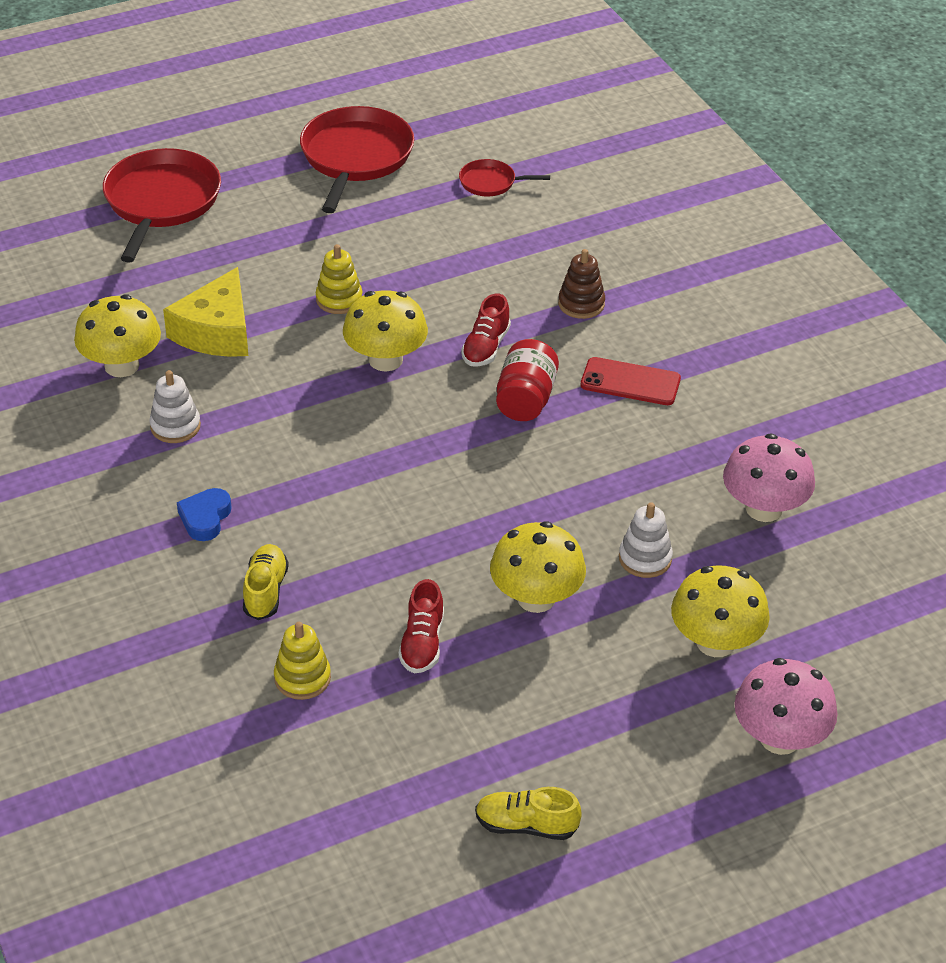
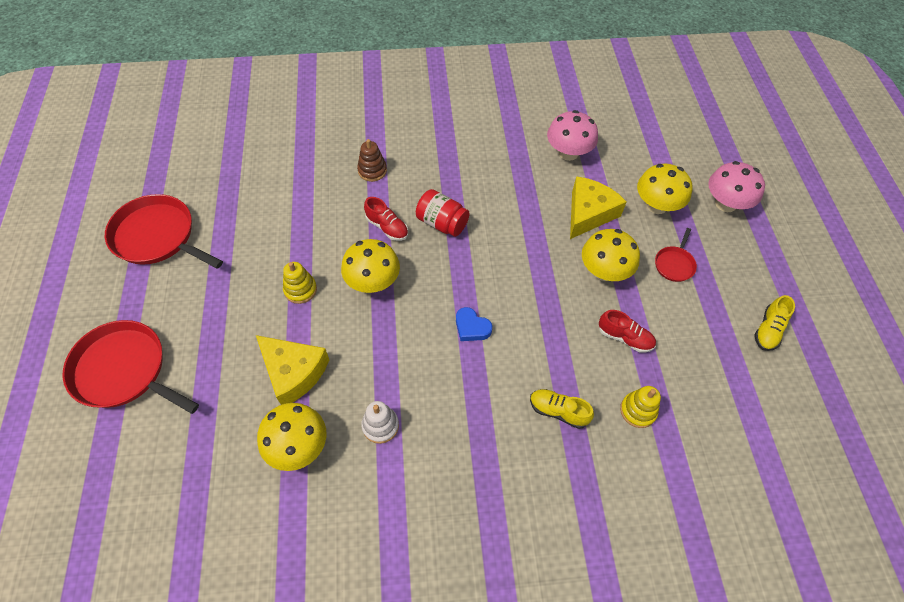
camera: 70 degrees left, 15 degrees up
(205, 518) = (479, 430): blue heart -> blue heart (471, 327)
(490, 182) = (233, 175): red pan -> red pan (674, 264)
(630, 382) = (449, 172): red phone -> none
(645, 558) = (589, 213): white stacking toy -> yellow cheese

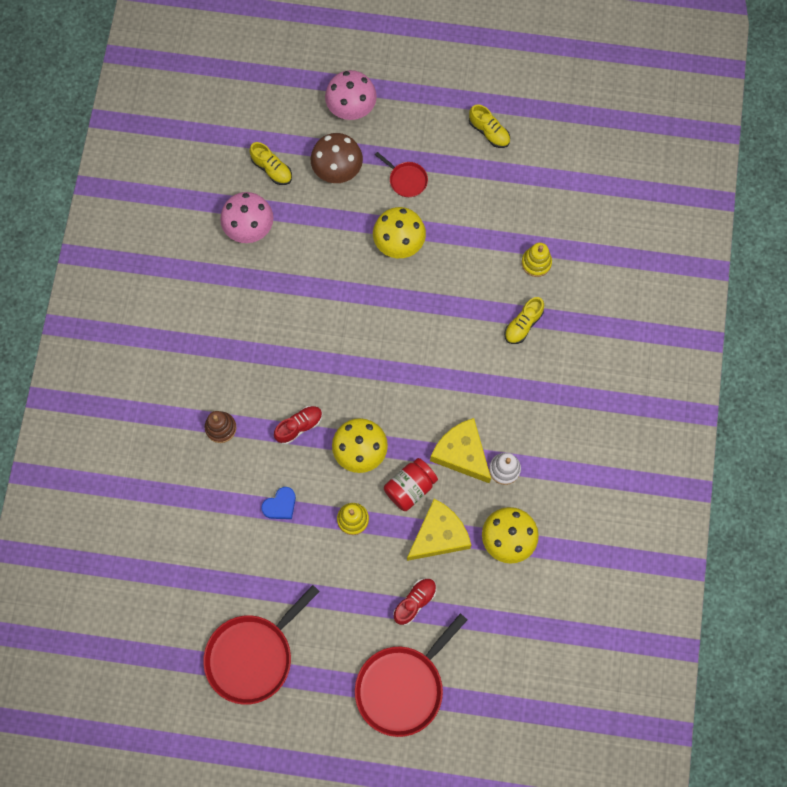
camera: 75 degrees left, 15 degrees up
(442, 223) = (307, 373): red jar -> red jar (410, 487)
(471, 327) = (429, 373): blue heart -> blue heart (280, 505)
(589, 213) = (330, 233): yellow cheese -> yellow cheese (461, 453)
(624, 337) = (469, 249): red shoe -> red shoe (415, 602)
(632, 157) = (272, 169): none -> yellow shoe
(656, 205) = (337, 169): yellow mushroom -> brown mushroom

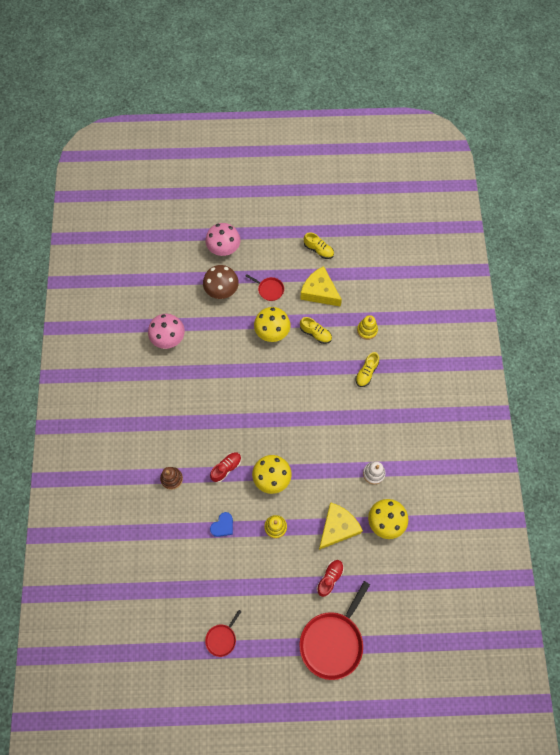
camera: 10 degrees left, 5 degrees down
(253, 655) = (222, 638): red pan -> red pan, size x0.49
(272, 169) = (177, 297): yellow shoe -> yellow shoe (315, 333)
(410, 487) = (311, 497): red jar -> none
(461, 453) = (342, 467): yellow cheese -> yellow cheese (319, 292)

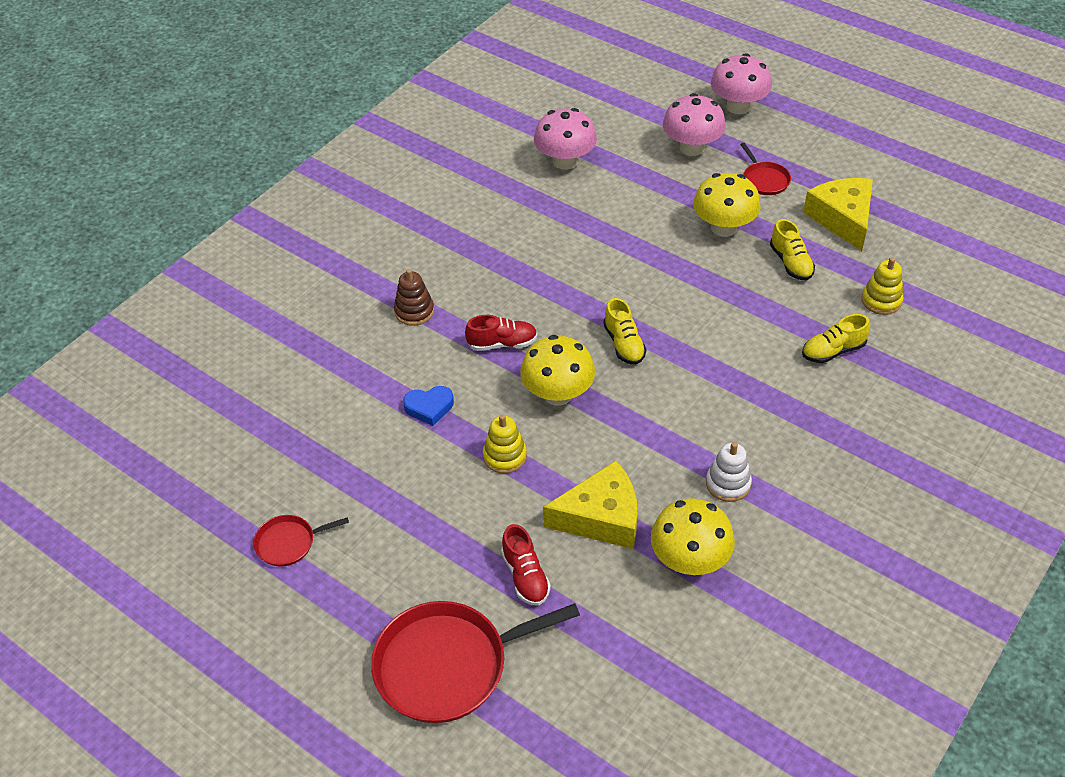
camera: 40 degrees right, 20 degrees down
(221, 290) = (692, 147): brown mushroom -> pink mushroom
(318, 250) = (885, 172): yellow shoe -> yellow shoe (624, 344)
(330, 578) = (525, 576): red shoe -> red shoe turned 90 degrees clockwise

